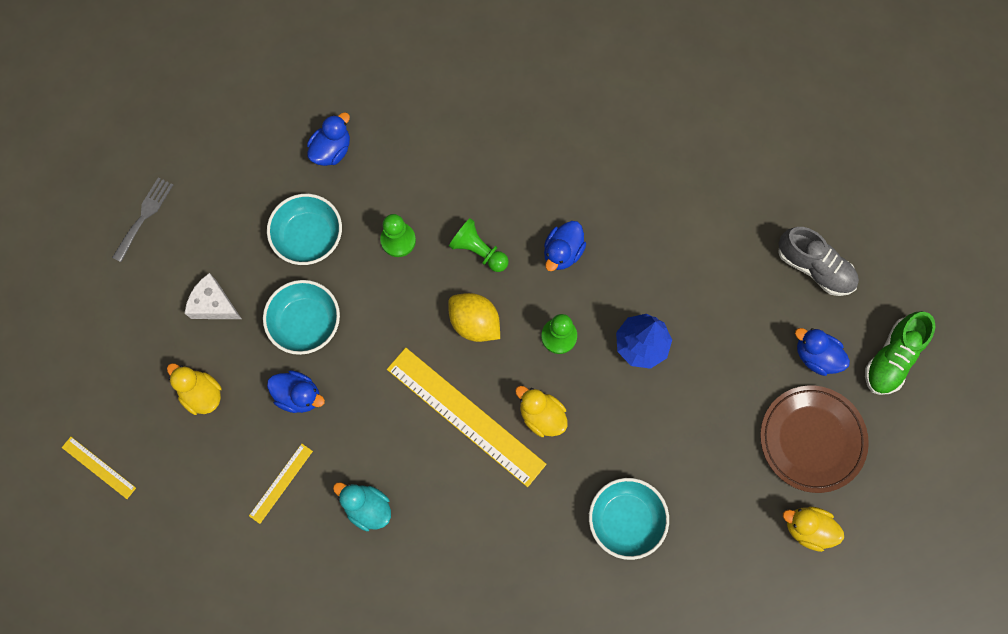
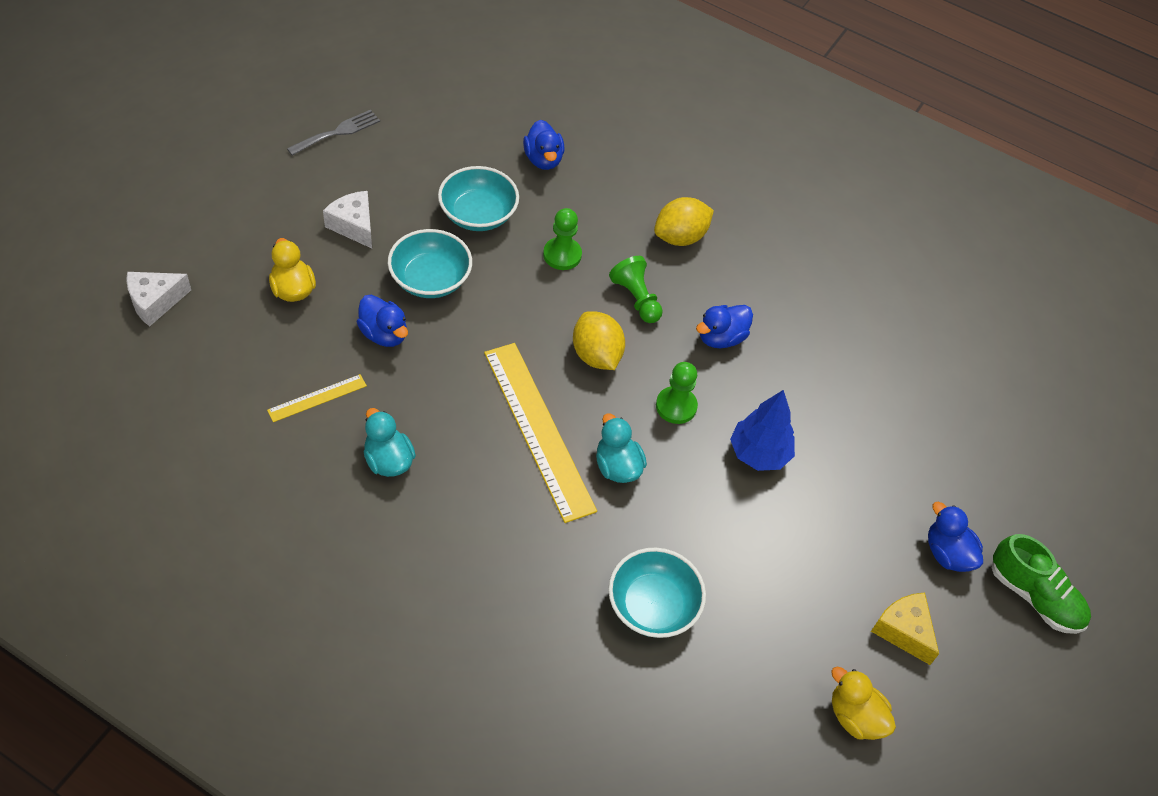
camera: 20 degrees right, 20 degrees down
(98, 467) = (155, 302): yellow ruler -> white cheese
(332, 150) = (543, 159): blue duck -> blue duck turned 105 degrees clockwise
(483, 169) = (680, 237): none -> yellow lemon
(541, 415) = (617, 466): yellow duck -> turquoise duck
(811, 439) = (903, 631): brown plate -> yellow cheese
(814, 267) = (985, 472): grey shoe -> none
(891, 358) = (1034, 596): green shoe -> green shoe turned 105 degrees counterclockwise

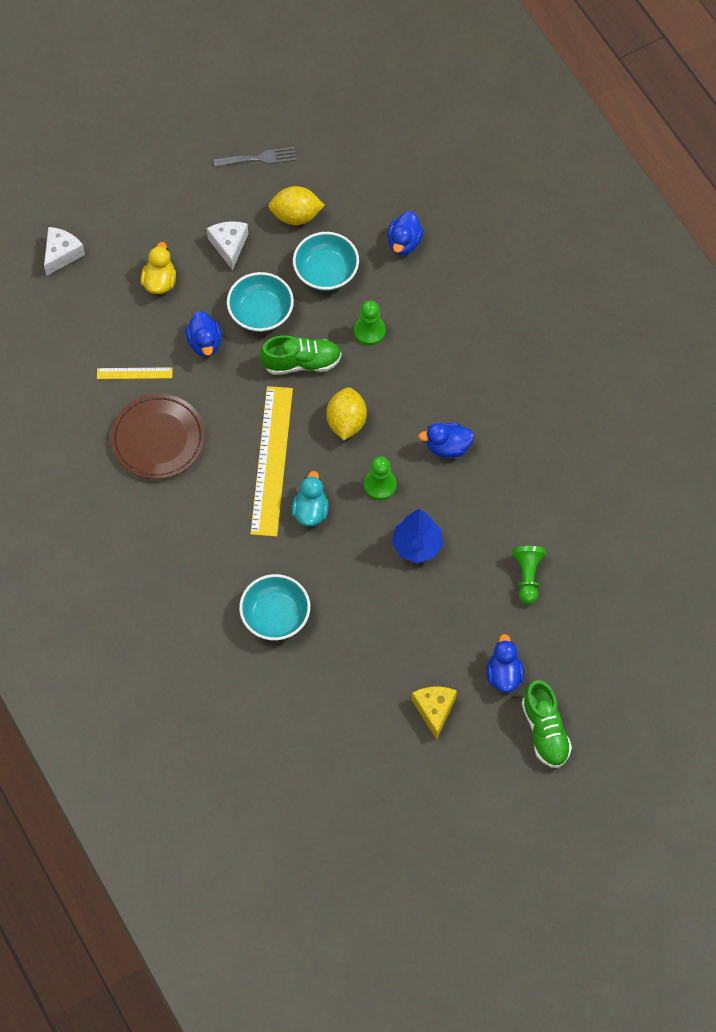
camera: 35 degrees right, 10 degrees up
(155, 302) = (61, 254): white cheese -> white cheese turned 120 degrees clockwise
(388, 460) = (158, 439): turquoise duck -> brown plate
(508, 313) = (301, 362): none -> green shoe
(636, 298) = (404, 389): green pawn -> green pawn (527, 577)
(680, 237) = (470, 352): yellow lemon -> yellow lemon (296, 216)
(855, 716) = (362, 747): yellow duck -> none

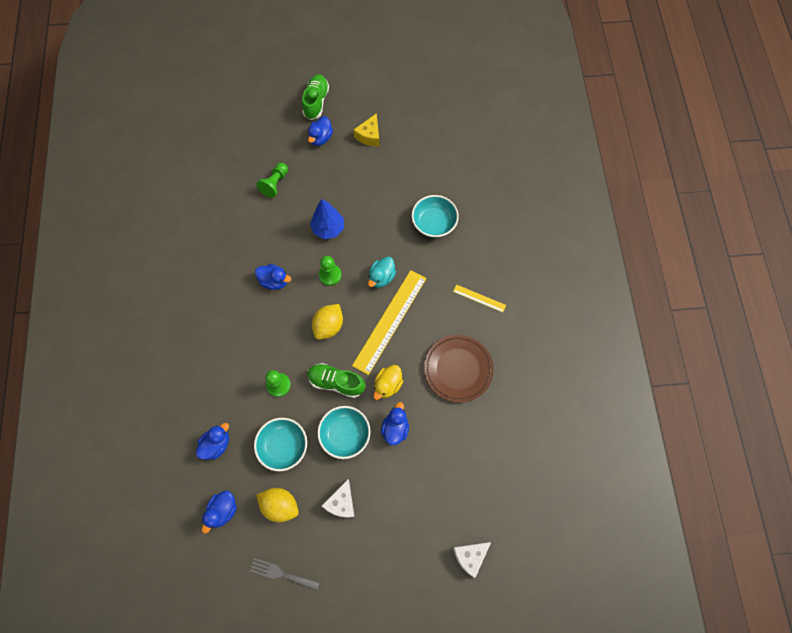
camera: 155 degrees left, 5 degrees up
(134, 373) = (454, 427): yellow ruler -> yellow ruler (479, 298)
(159, 281) = (406, 495): yellow duck -> yellow duck (387, 385)
(356, 186) = (223, 510): none -> blue duck

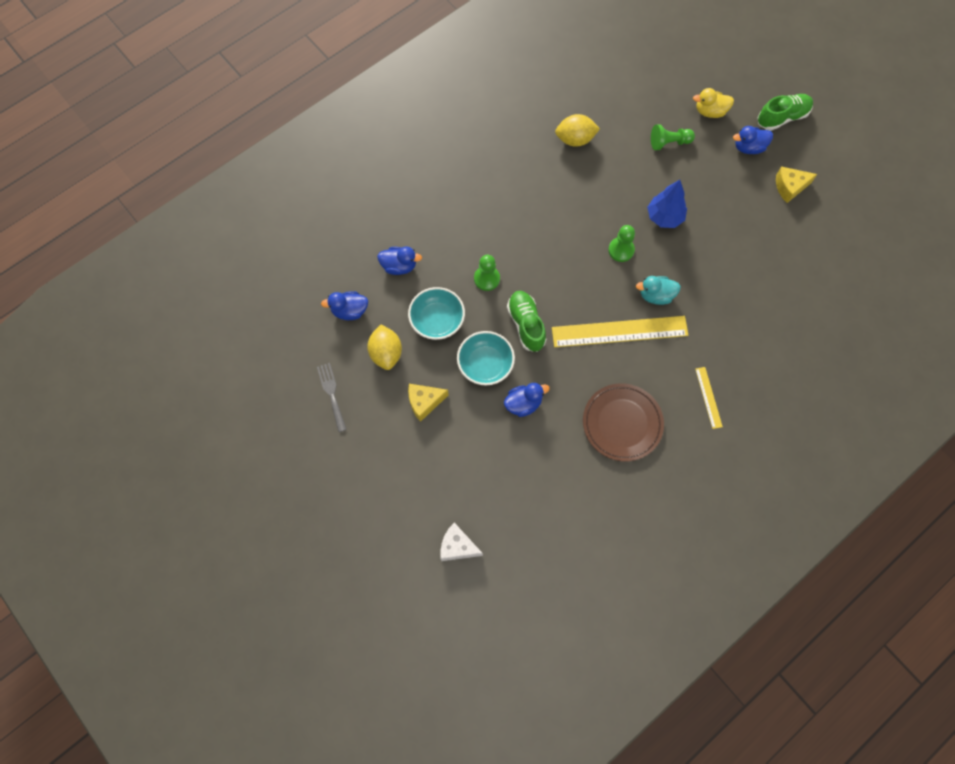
camera: 55 degrees right, 0 degrees up
(274, 281) = (577, 208): blue duck -> none
(329, 326) = (572, 282): yellow lemon -> yellow lemon (575, 139)
(341, 503) = (424, 402): white cheese -> yellow cheese
(387, 385) = (558, 370): yellow duck -> yellow duck (710, 111)
(434, 223) = (750, 305): turquoise bowl -> none

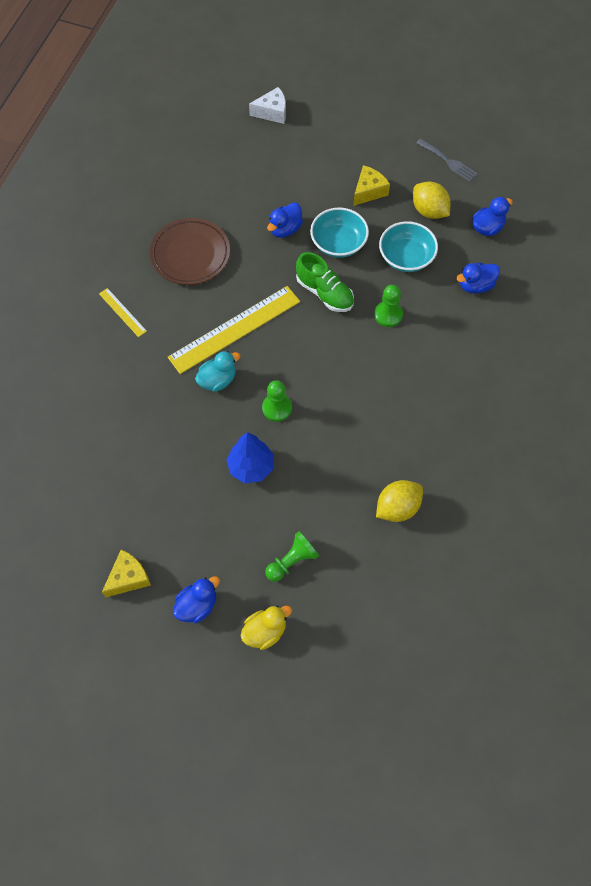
camera: 150 degrees right, 5 degrees down
(782, 117) = (174, 672): green shoe -> none

